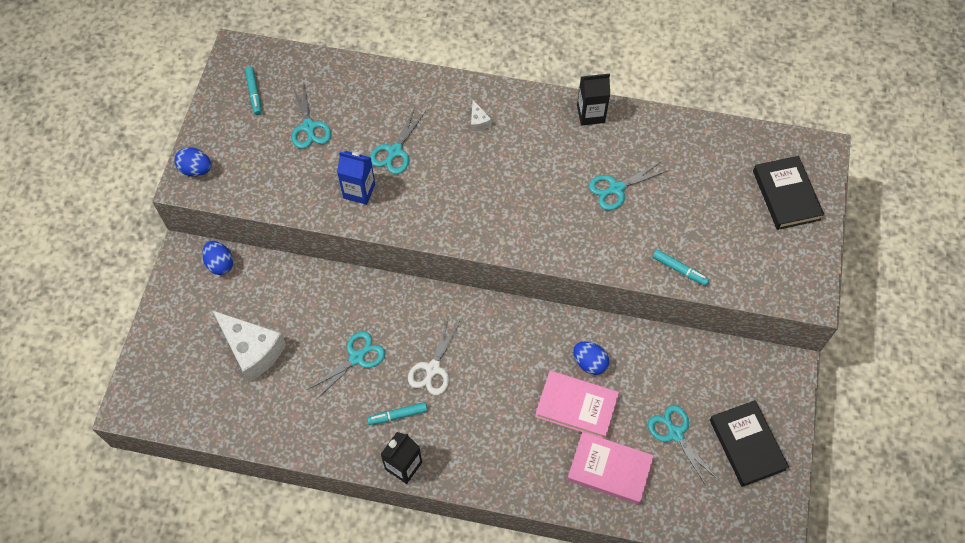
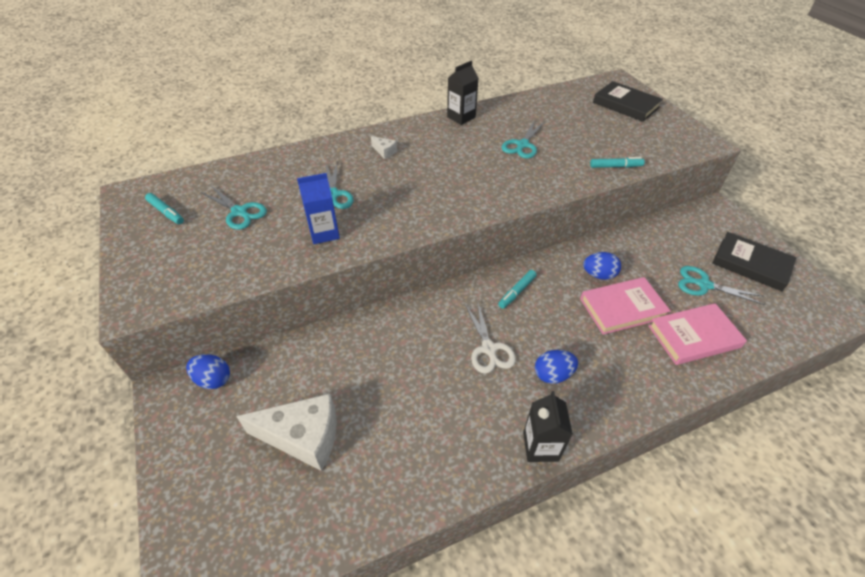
camera: 35 degrees left, 15 degrees down
(196, 169) = (138, 292): blue egg -> blue egg (553, 374)
(356, 358) = (414, 380): turquoise scissors -> none
(397, 415) = (494, 405): turquoise marker -> turquoise marker (516, 292)

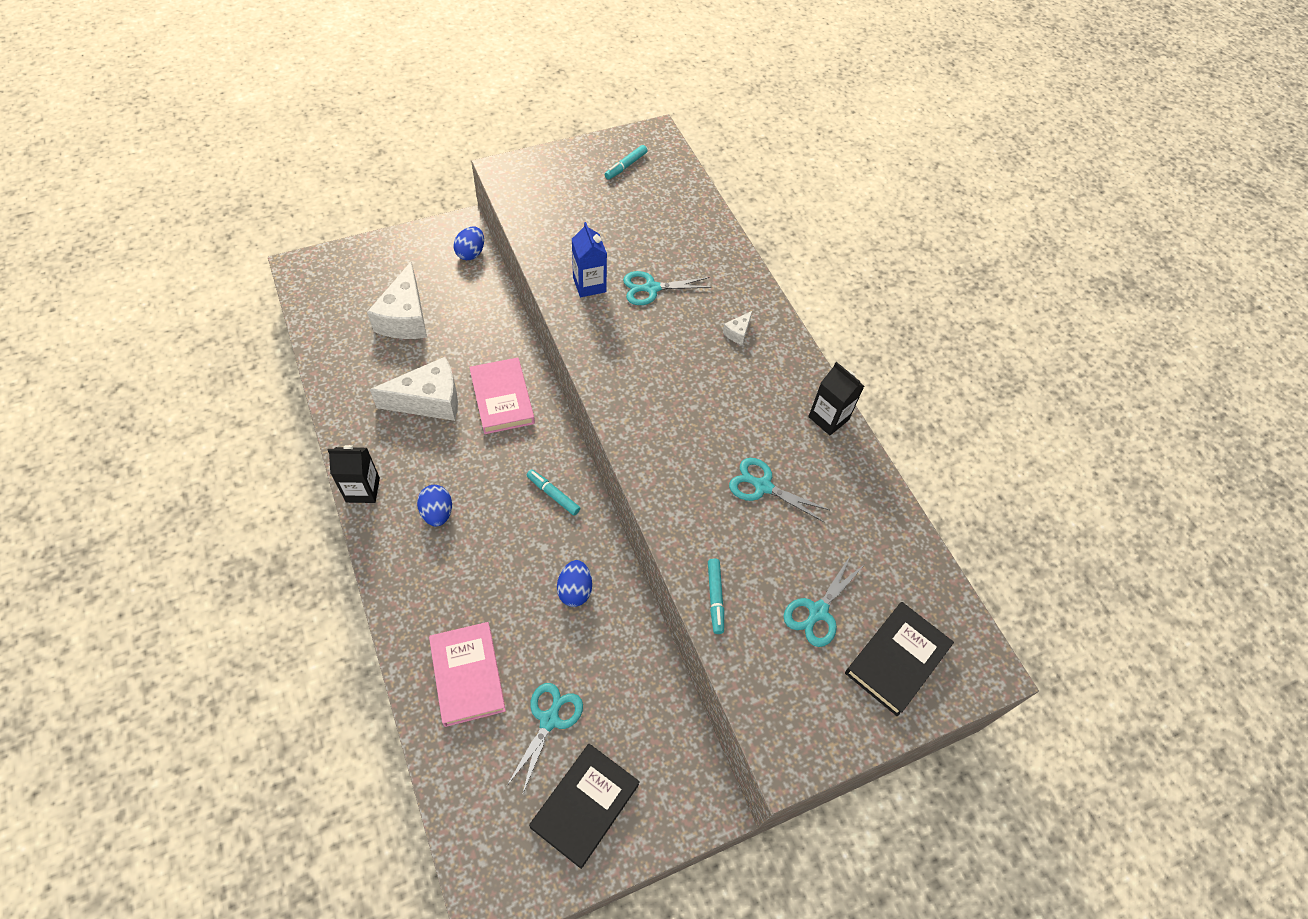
camera: 85 degrees right, 10 degrees up
(239, 212) = (624, 217): turquoise scissors -> turquoise scissors (818, 611)
(423, 397) = (429, 401): none -> white cheese
(489, 349) = (477, 459): white scissors -> none
(622, 308) = (519, 604): pink book -> pink book (502, 398)

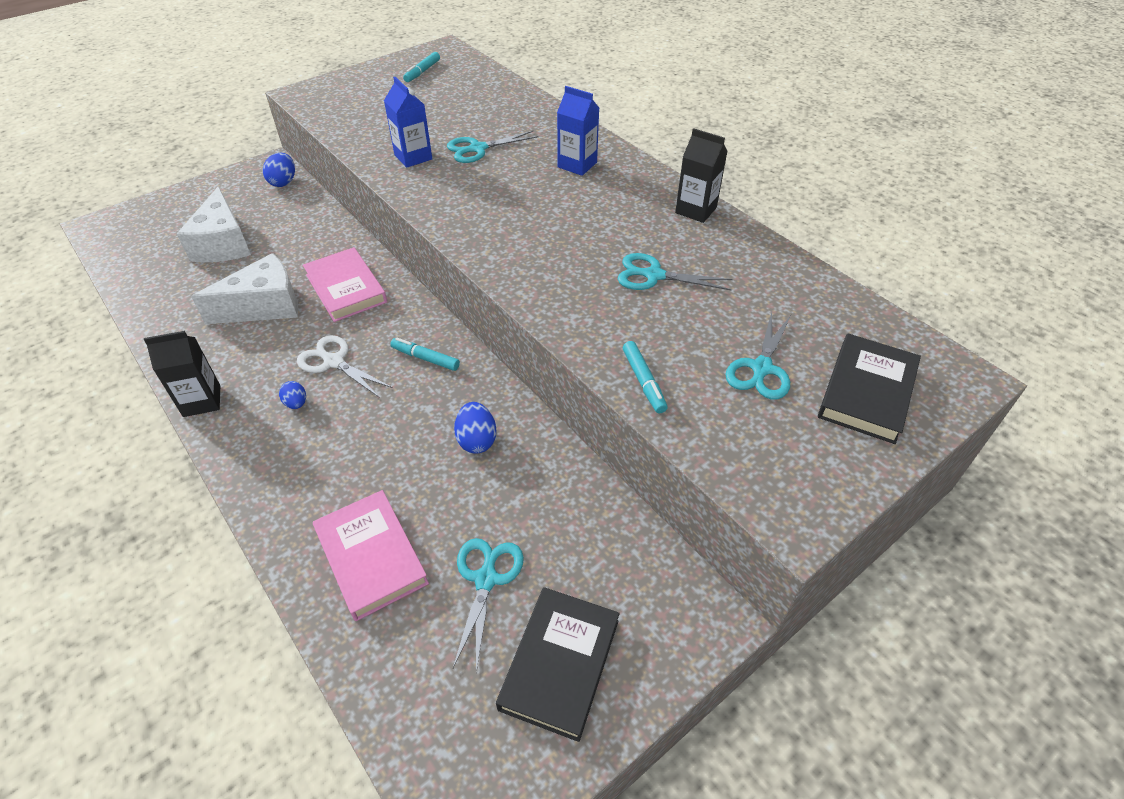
camera: 10 degrees left, 10 degrees down
(437, 513) = (296, 403): blue egg -> blue egg, size x0.63
(476, 478) = (334, 362): none -> white scissors
(737, 332) = (577, 165): white cheese -> blue carton

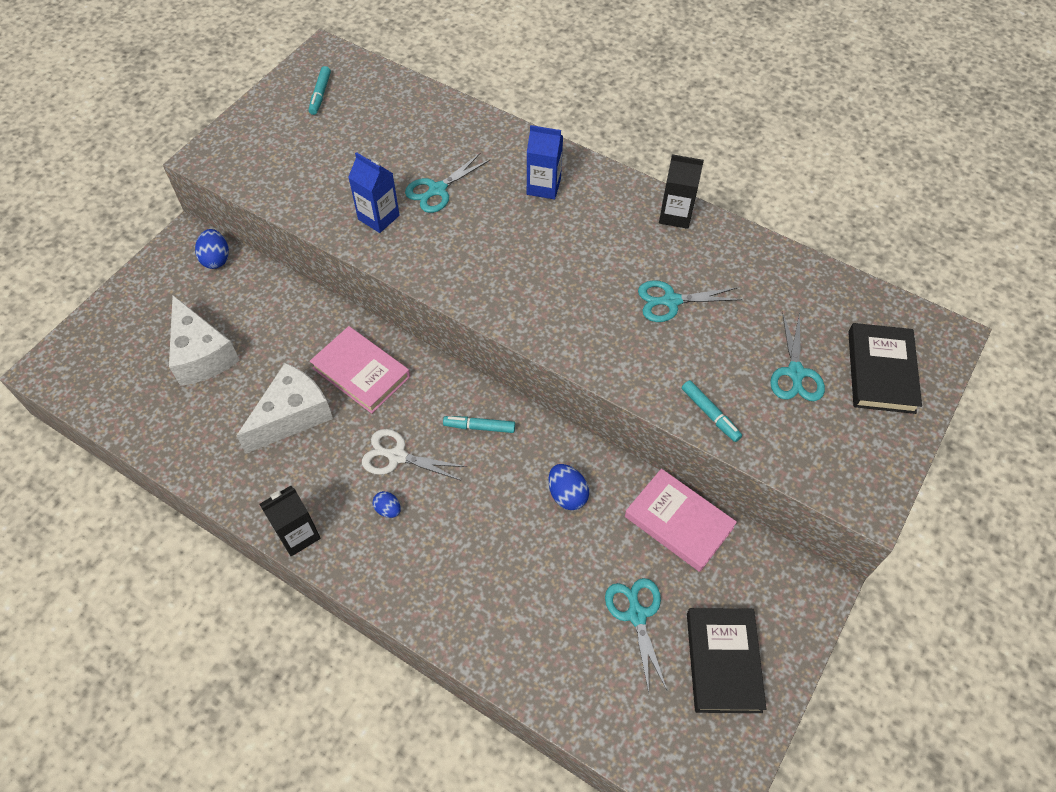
camera: 20 degrees left, 10 degrees up
(371, 557) = (536, 628): pink book -> pink book (678, 522)

